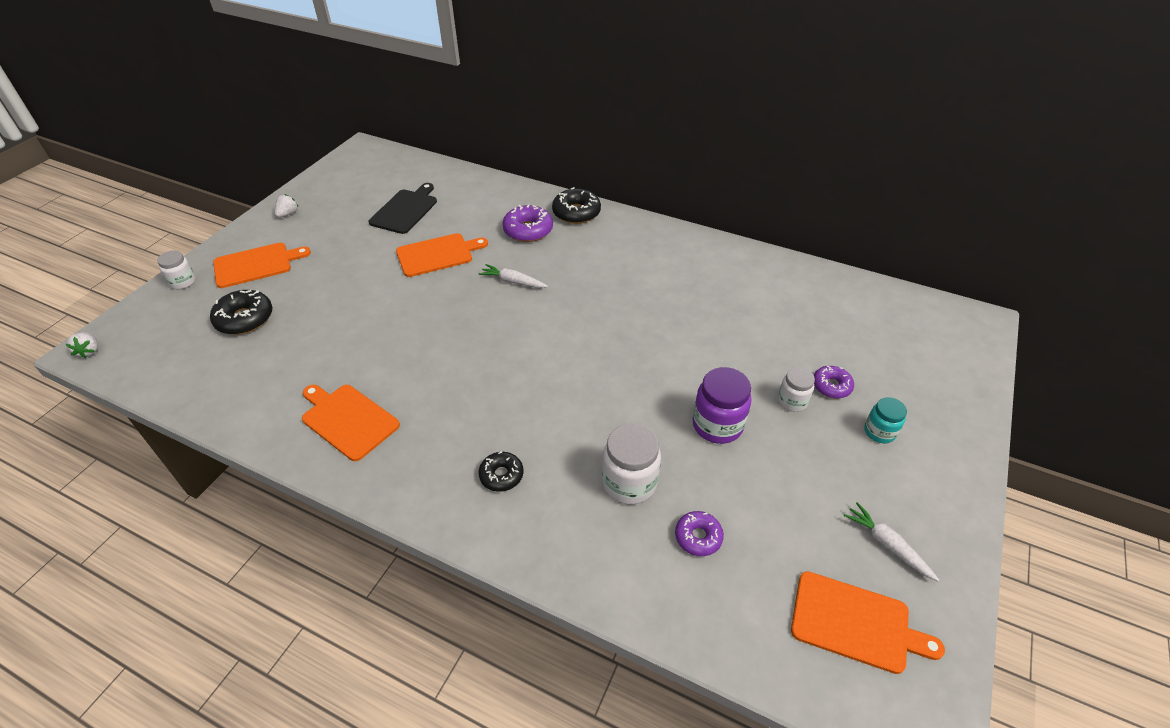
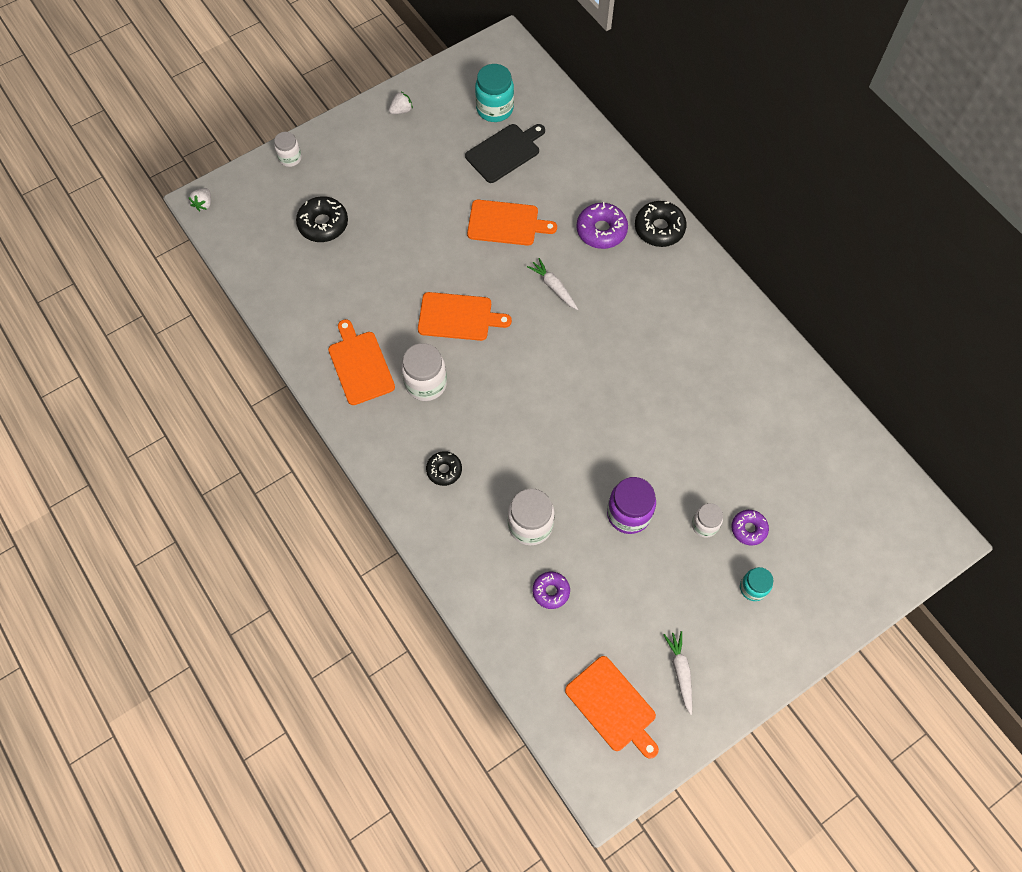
camera: 30 degrees right, 20 degrees up
(256, 264) = (353, 164): orange cutting board -> orange cutting board (458, 317)
(378, 187) = (494, 109): none -> turquoise jar
(432, 405) = (426, 383): none -> white jar

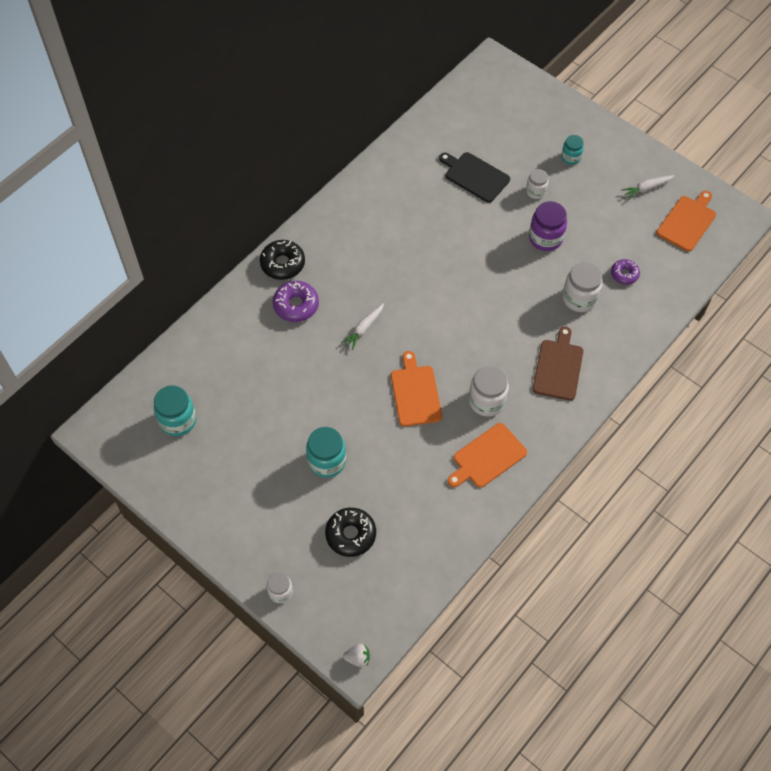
camera: 105 degrees left, 5 degrees down
(401, 110) = (197, 504): white strawberry -> none
(407, 221) = (327, 461): none -> turquoise jar
(444, 470) = (558, 367): black donut -> brown cutting board
(504, 152) = (228, 400): black cutting board -> black cutting board (475, 176)
(506, 223) = (308, 380): orange cutting board -> none
(748, 529) = (528, 166): purple donut -> none

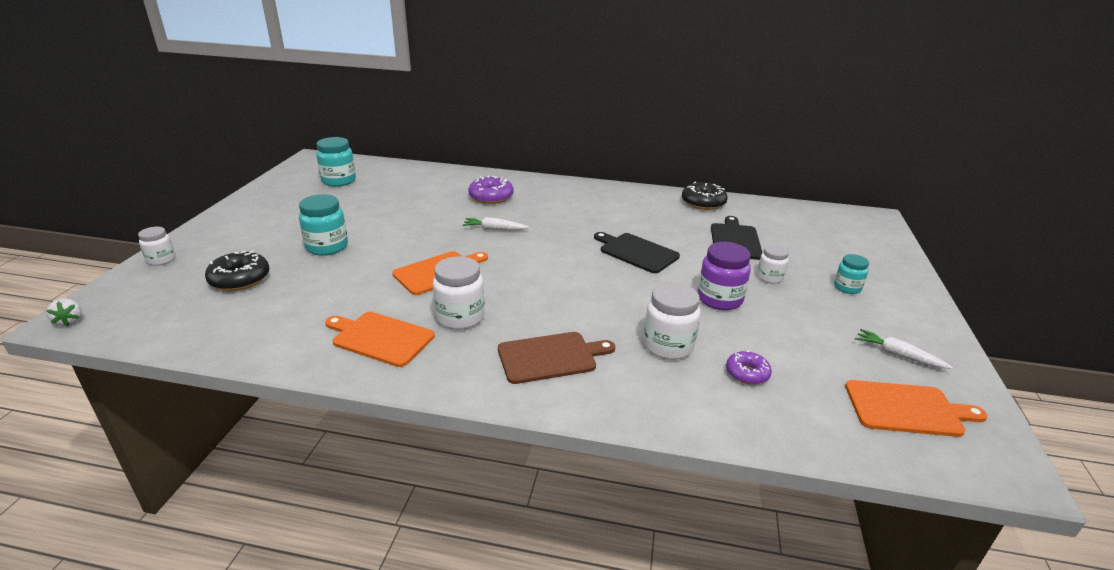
camera: 60 degrees right, 30 degrees down
(282, 264) = (527, 183): black donut -> black donut (703, 203)
(457, 250) = (636, 252): none -> black cutting board

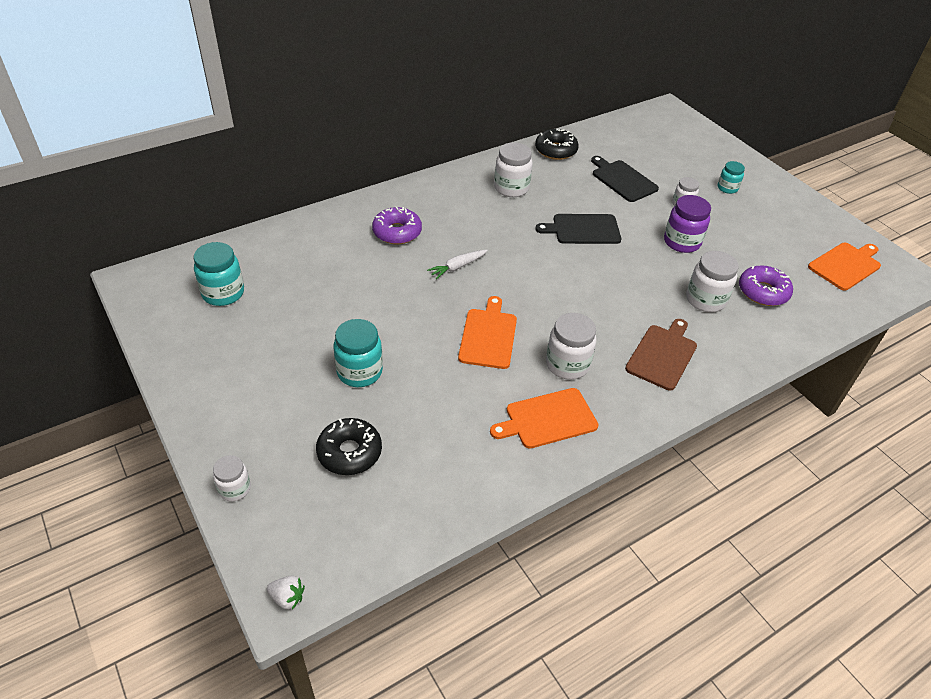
camera: 45 degrees left, 15 degrees up
(621, 208) = (511, 188): none -> white jar
(747, 373) = (763, 292): purple donut -> purple donut, size x1.58
(898, 355) = (804, 229): white carrot -> none

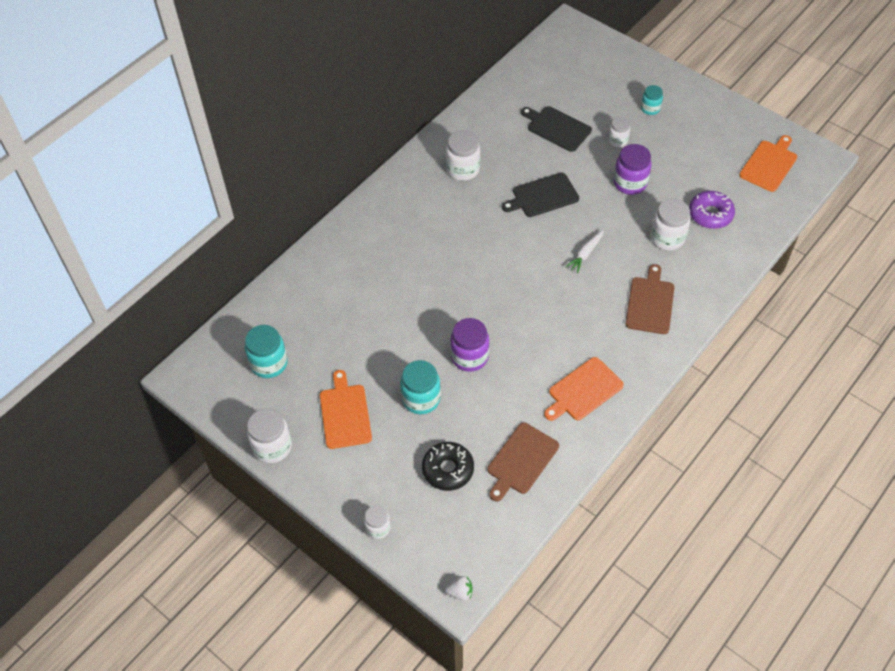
camera: 15 degrees left, 10 degrees up
(397, 232) = (385, 251): purple donut -> none
(434, 348) = (469, 357): none -> purple jar
(439, 470) = (521, 460): none -> brown cutting board
(457, 267) = (453, 271): white carrot -> white carrot (585, 254)
(488, 336) = (507, 331): orange cutting board -> orange cutting board (345, 414)
(555, 150) = (484, 111): black donut -> none
(567, 364) = (580, 337): white jar -> white jar (272, 446)

